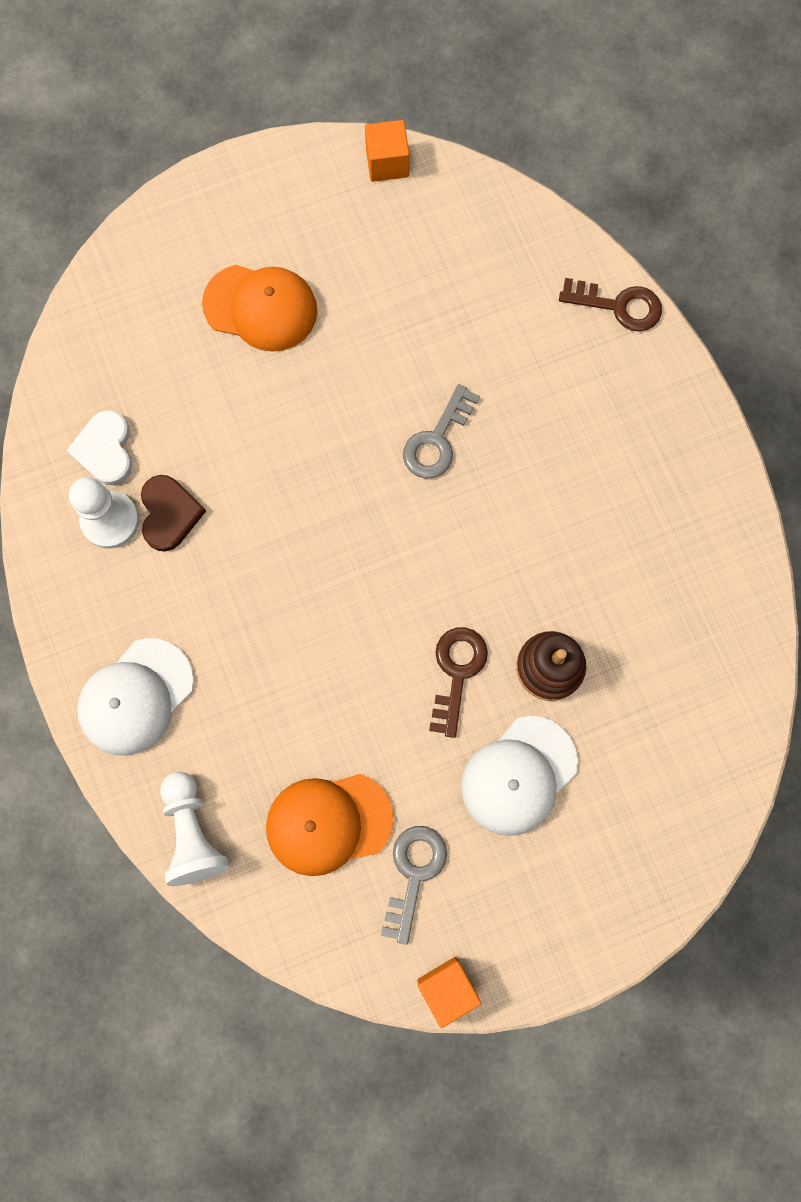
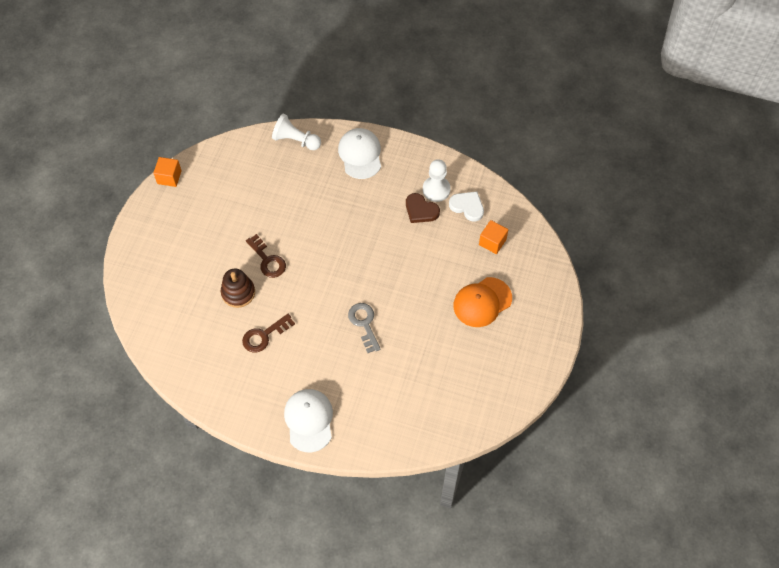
camera: 130 degrees right, 15 degrees down
(328, 823) = (257, 181): orange cap -> none
(387, 163) = (511, 403): orange cube -> orange cube (492, 242)
(414, 874) = (214, 194): grey key -> none
(519, 775) = (212, 252): white cap -> white cap (309, 420)
(618, 306) = (358, 444): brown key -> brown key (264, 335)

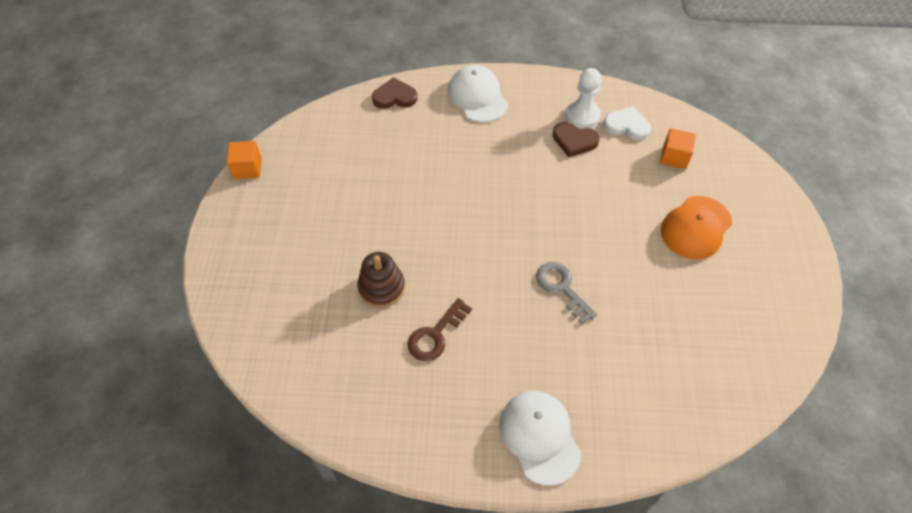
camera: 15 degrees left, 5 degrees down
(267, 260) = (407, 238): brown key -> none
(296, 140) = (394, 97): white pawn -> brown heart

